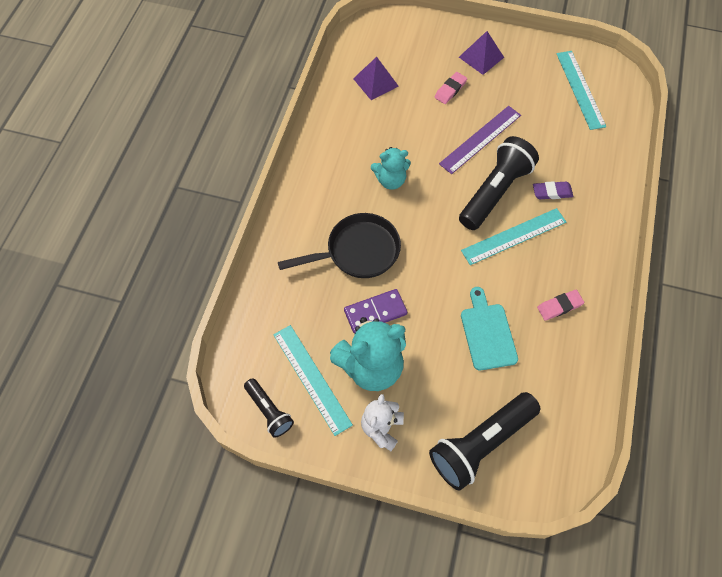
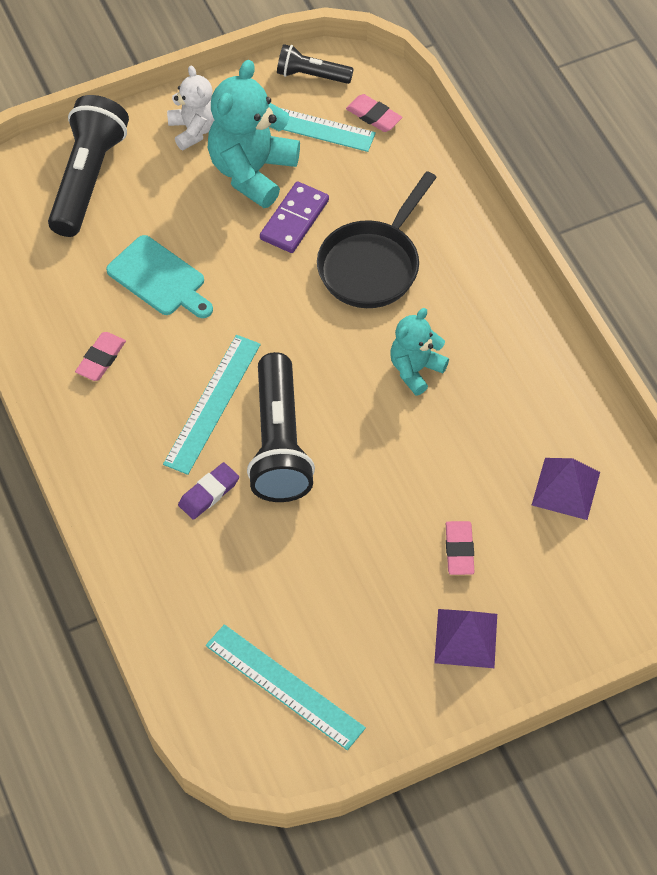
camera: 140 degrees right, 5 degrees down
(262, 348) = (373, 116): none -> pink eraser
(480, 139) = (356, 503): purple ruler -> none

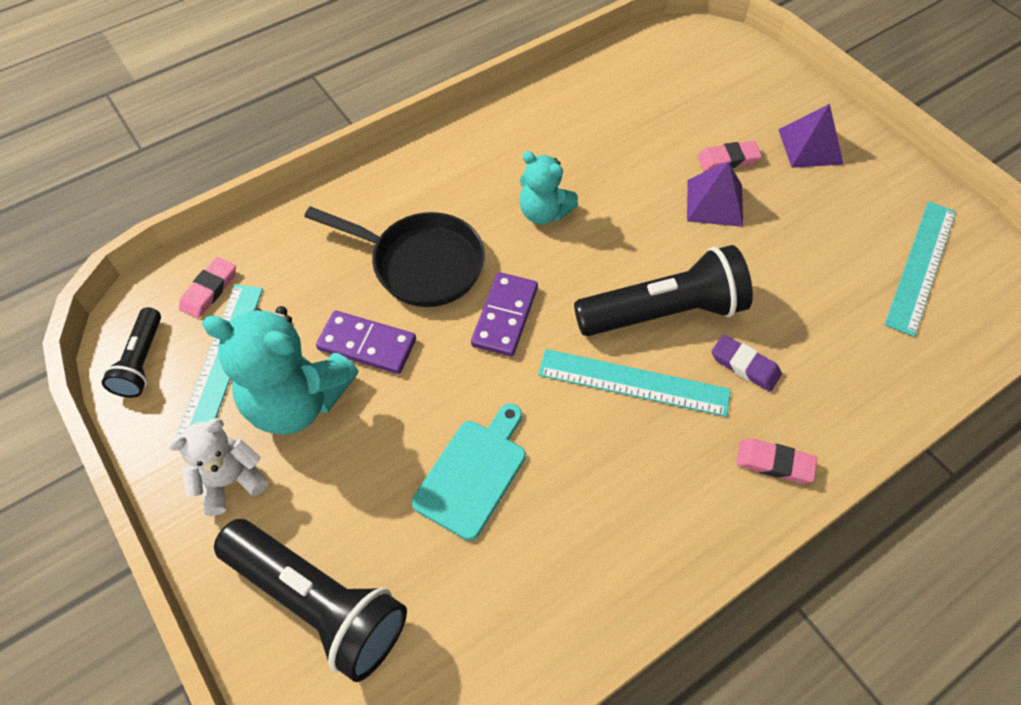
camera: 100 degrees left, 0 degrees up
(87, 178) = (319, 602): black flashlight -> black flashlight turned 150 degrees counterclockwise
(101, 359) = (605, 516): pink eraser -> pink eraser (774, 463)
(301, 320) = (504, 316): none -> purple domino
(566, 488) = (640, 97): purple pyramid -> purple pyramid (714, 202)

